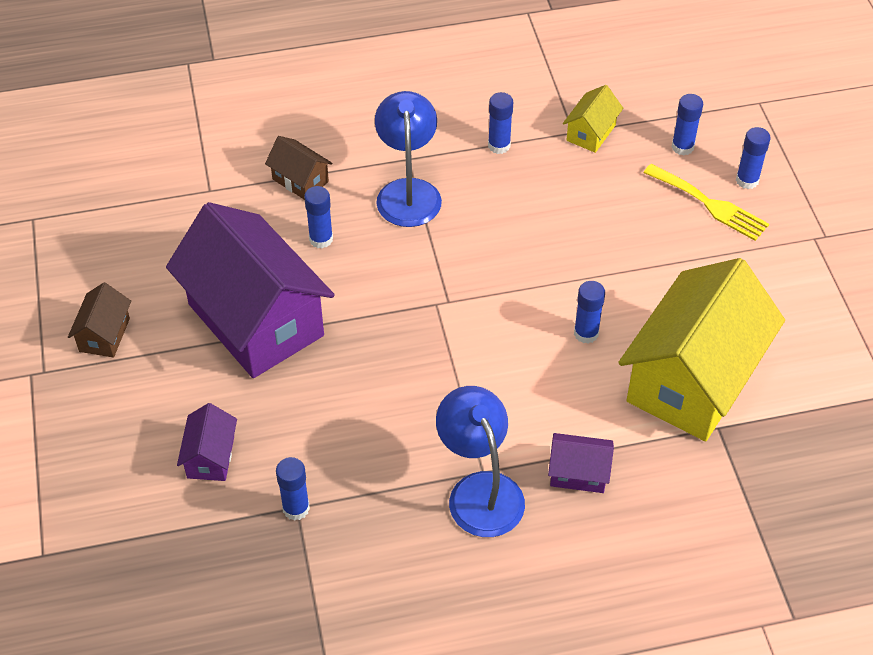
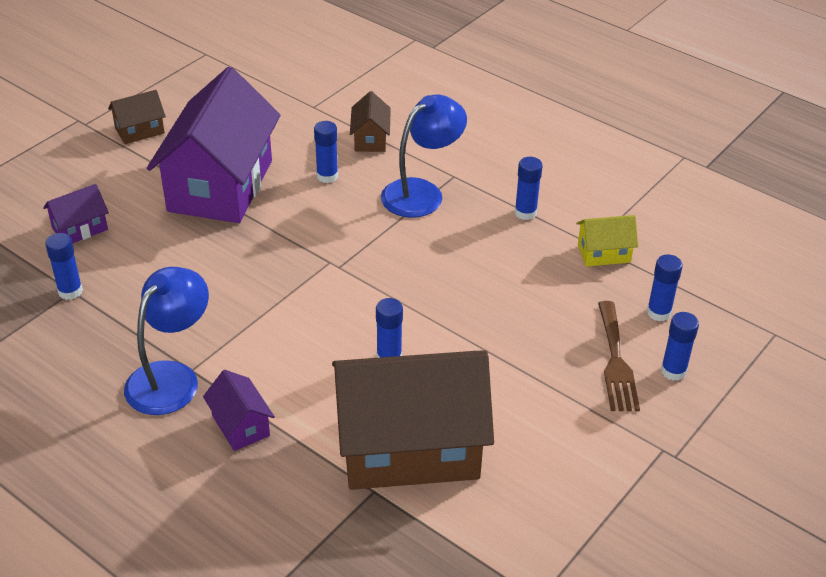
camera: 50 degrees right, 10 degrees down
(693, 379) = (409, 447): yellow house -> brown house
(710, 204) = (616, 361): yellow fork -> brown fork

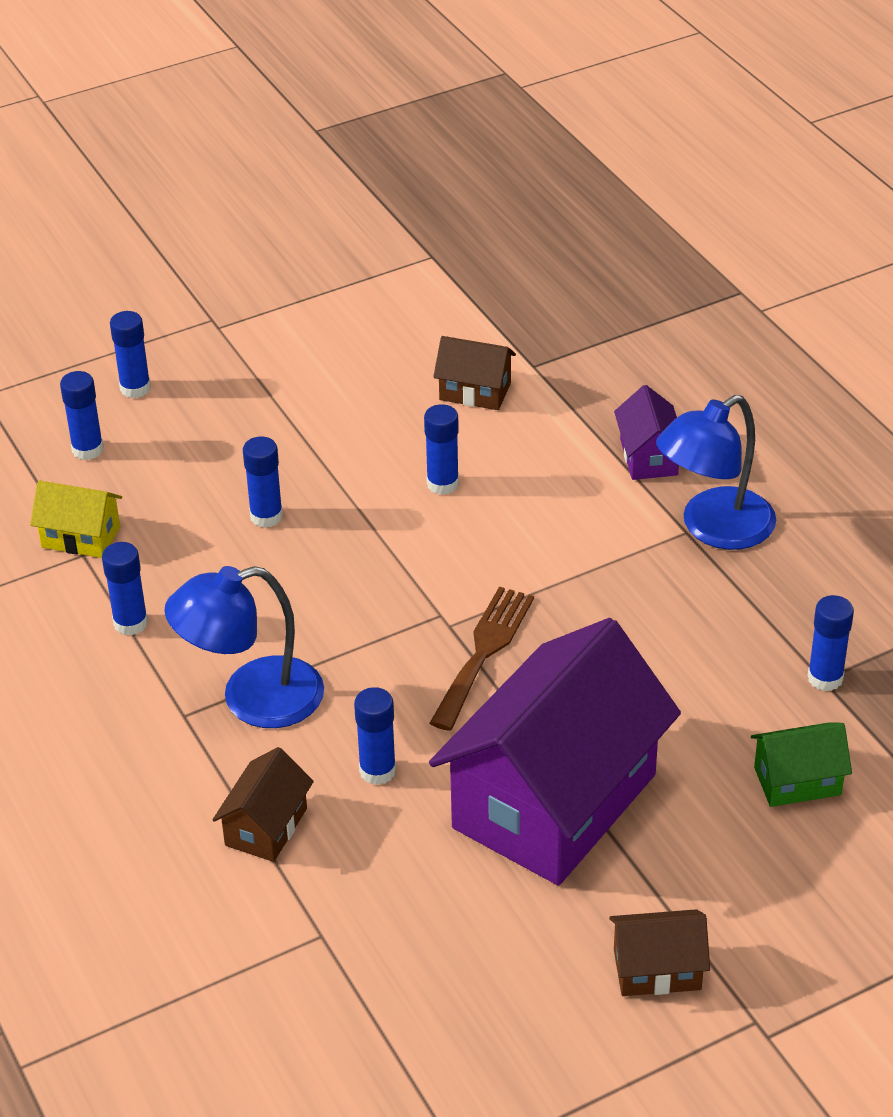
camera: 155 degrees left, 0 degrees up
(80, 229) = (797, 781): purple house -> green house
(409, 447) = (475, 391): brown house -> brown house, size x0.42
(496, 299) = (266, 516): none -> blue glue stick
(616, 361) = (188, 413): brown fork -> brown fork (484, 652)

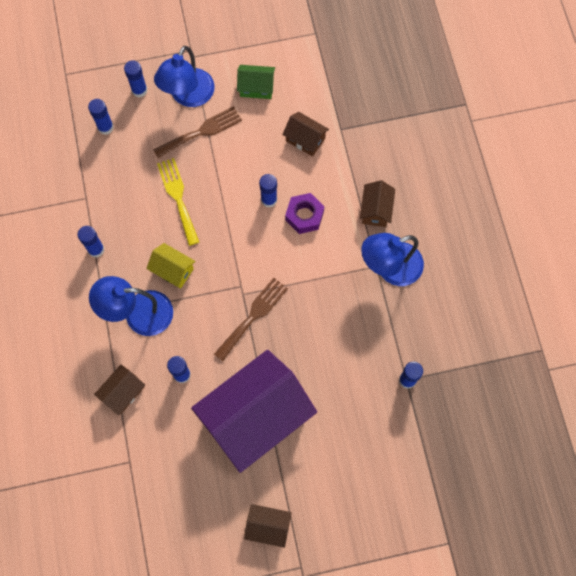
camera: 15 degrees right, 30 degrees up
(81, 537) = (87, 186): yellow house -> yellow house (173, 270)
(231, 378) = (188, 96): none -> blue lamp
(266, 516) = (178, 197): blue glue stick -> yellow fork
(275, 419) = (201, 132): none -> brown fork
(519, 492) = (304, 216): none -> purple nut
(648, 457) = (375, 210): purple house -> brown house
(797, 781) = (370, 438): green house -> green house (256, 87)

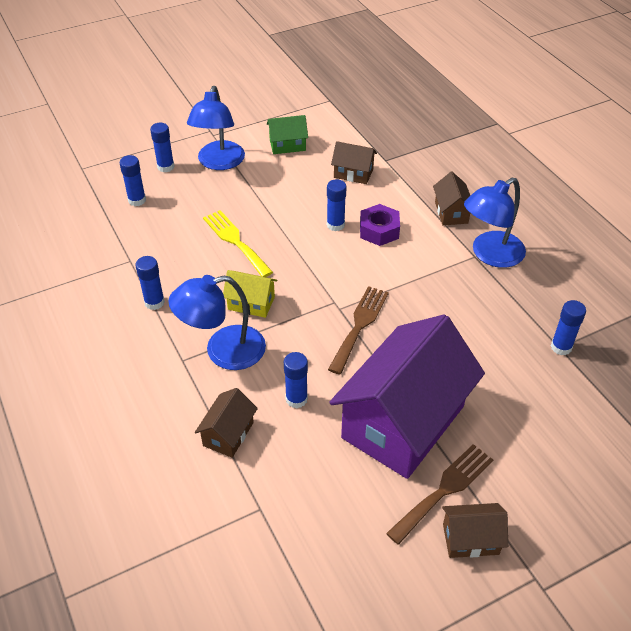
camera: 15 degrees left, 25 degrees down
(201, 132) = (242, 186): brown fork -> brown fork (444, 490)

